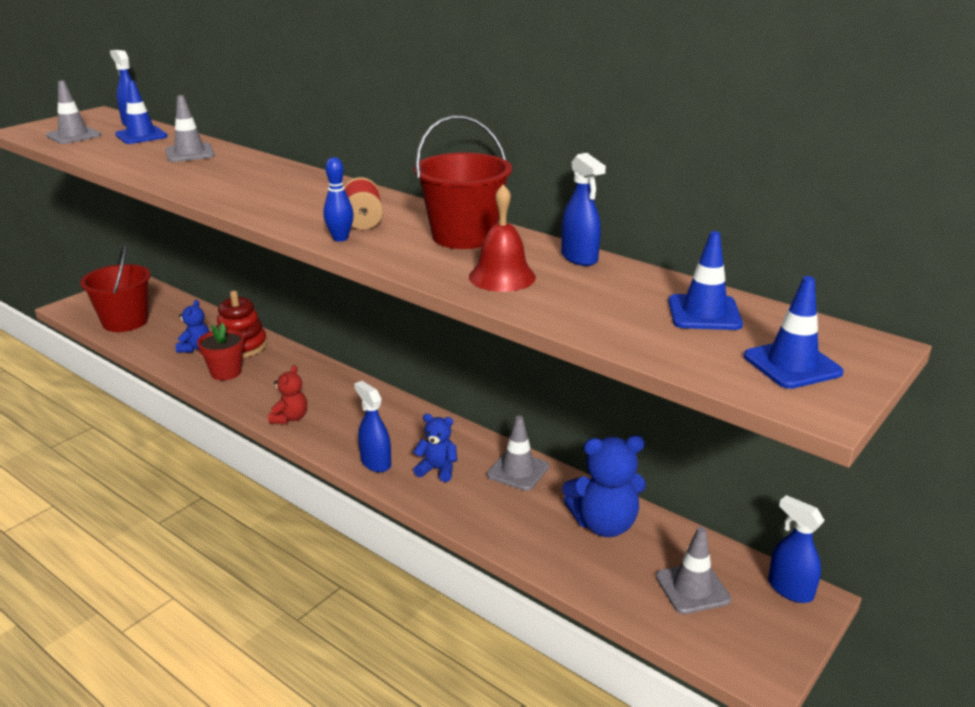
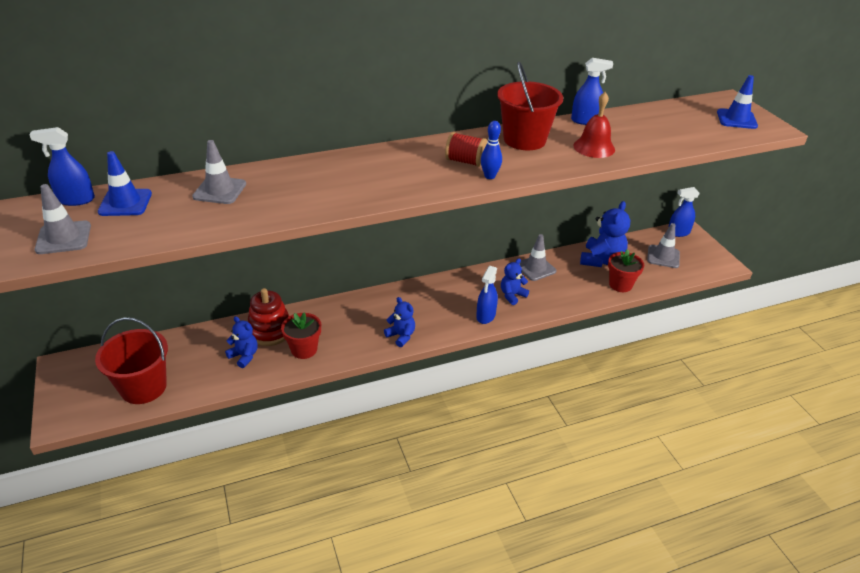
camera: 60 degrees left, 10 degrees up
(290, 418) = (401, 336): red teddy bear -> blue teddy bear
(375, 462) = (485, 316): blue spray bottle -> blue spray bottle turned 60 degrees counterclockwise
(561, 560) = (620, 285): none -> red flower pot
(704, 313) = (675, 117): blue traffic cone -> none

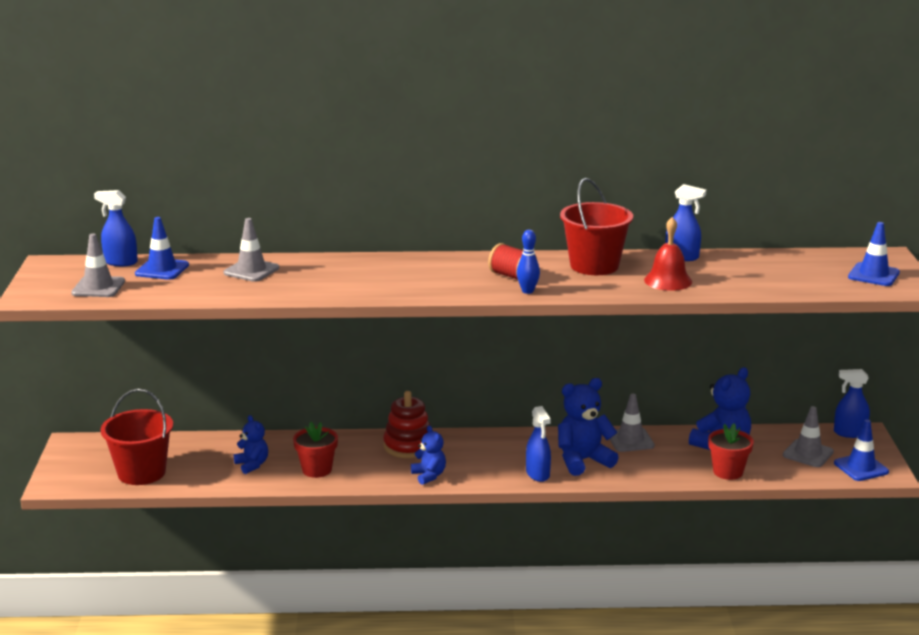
camera: 20 degrees right, 15 degrees down
(270, 331) = (289, 448): red stacking toy -> red stacking toy (408, 446)
(485, 316) = (538, 474): blue spray bottle -> blue spray bottle turned 60 degrees counterclockwise
(512, 295) = (583, 461): blue teddy bear -> blue teddy bear, size x1.70
(704, 262) = (861, 467): none -> blue traffic cone

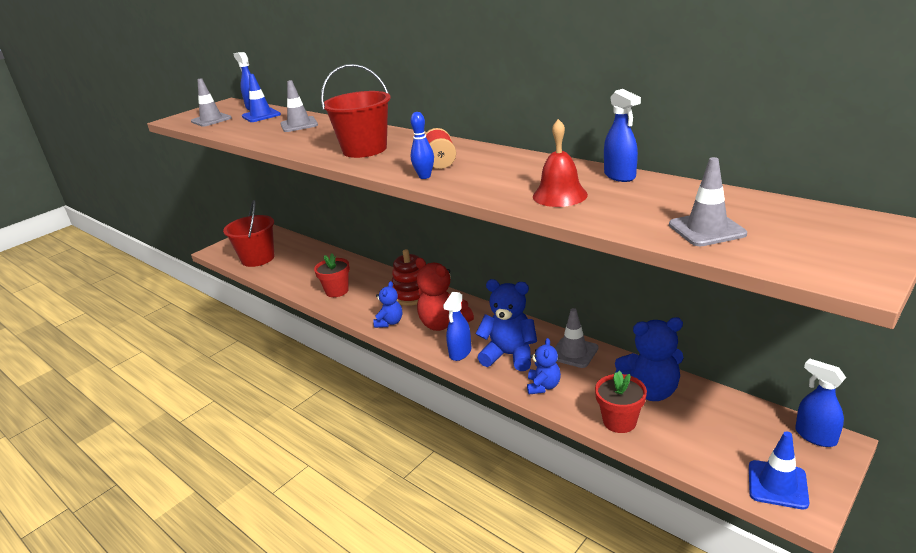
camera: 45 degrees right, 5 degrees up
(252, 465) = (312, 274): blue teddy bear -> blue teddy bear (543, 386)
(485, 459) = (443, 324): none -> red teddy bear
(594, 266) = (522, 167): red bucket -> red bucket (364, 149)
(808, 454) = (732, 439): grey traffic cone -> grey traffic cone (706, 229)
(873, 275) = (822, 246): blue traffic cone -> none

